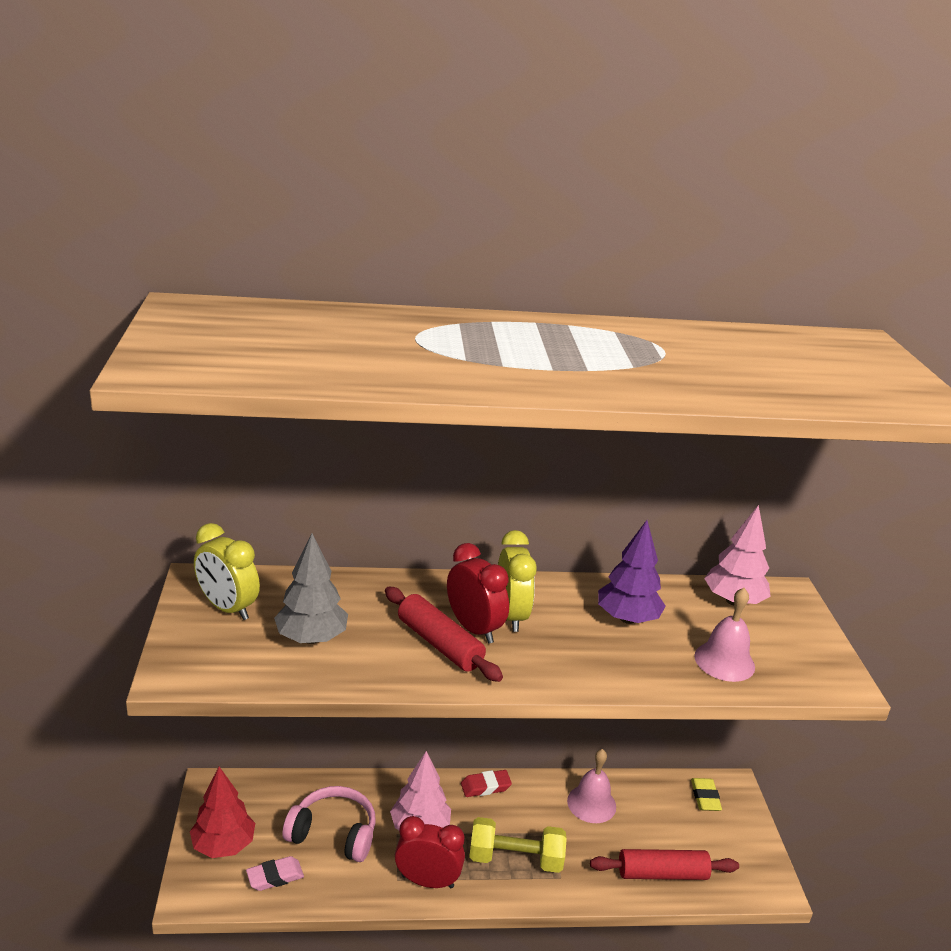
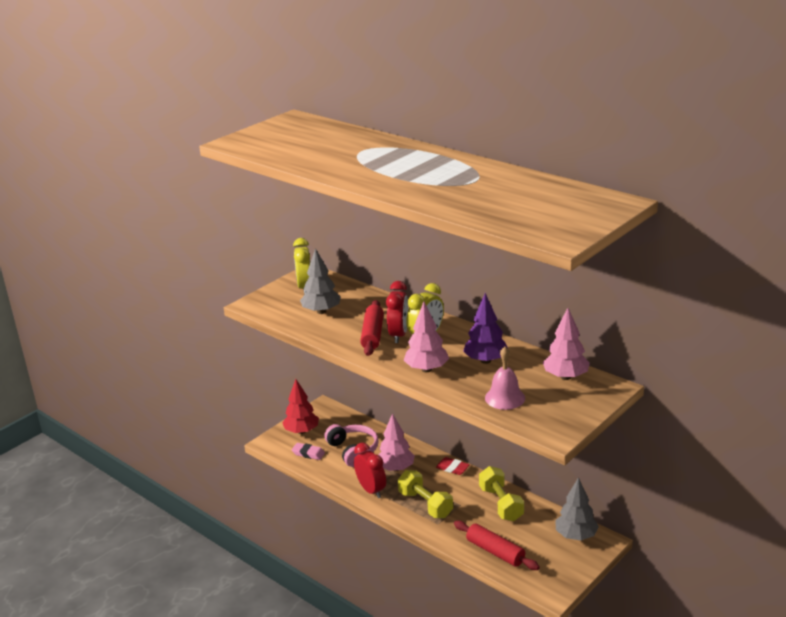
camera: 50 degrees right, 0 degrees up
(584, 665) = (426, 369): none -> pink tree
(591, 803) = (501, 504): pink bell -> yellow dumbbell
(705, 797) = (576, 536): yellow eraser -> grey tree

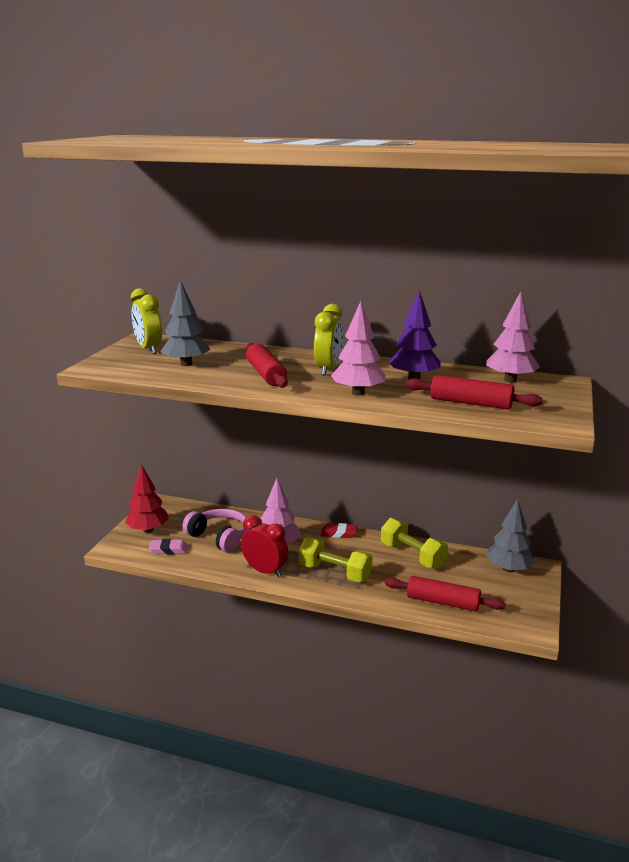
camera: 25 degrees left, 5 degrees down
(399, 335) = (296, 371): red clock -> none
(505, 398) = (470, 403): pink bell -> red rolling pin

